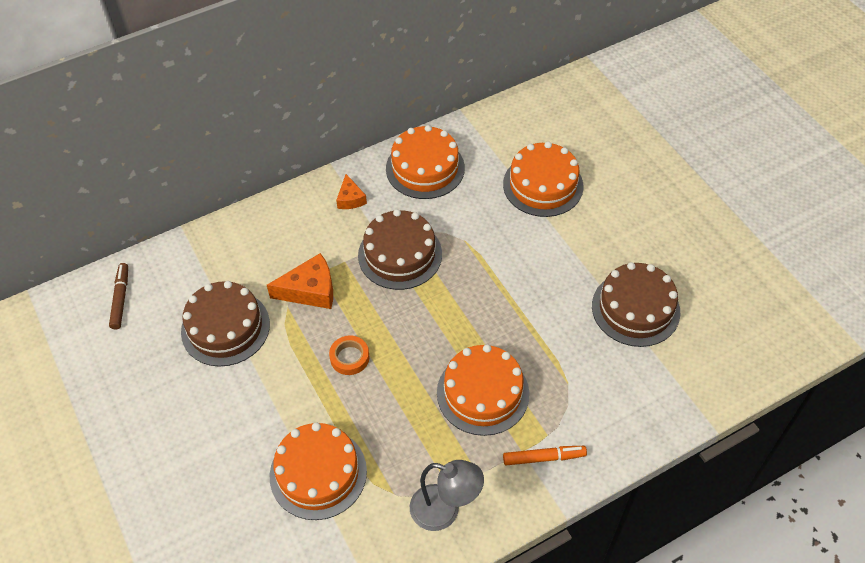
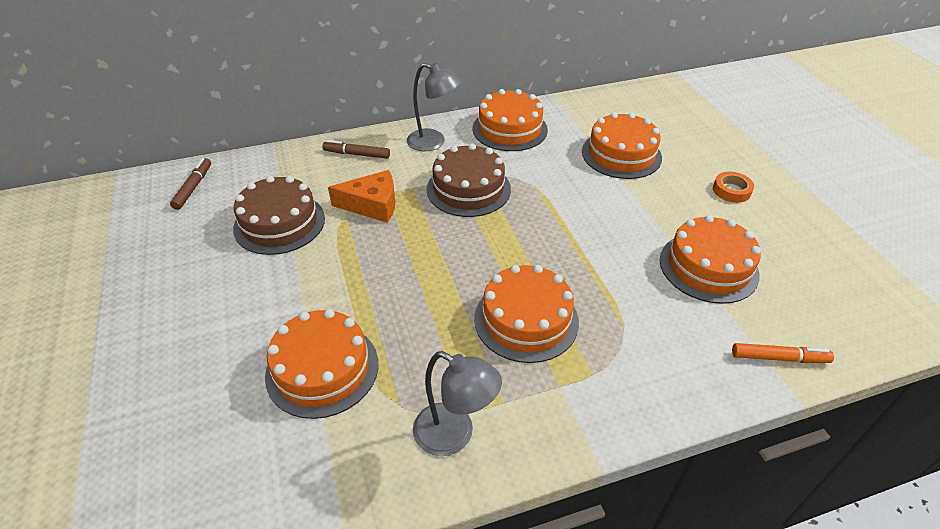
camera: 10 degrees right, 10 degrees down
(275, 228) = (357, 154): none -> brown marker
(349, 357) = (392, 266): orange tape -> orange tape (731, 190)
(350, 199) = (434, 142): orange cheese -> grey lamp
(544, 458) = (585, 397): orange marker -> orange marker (779, 358)
(635, 309) = (708, 267): brown cake -> orange cake

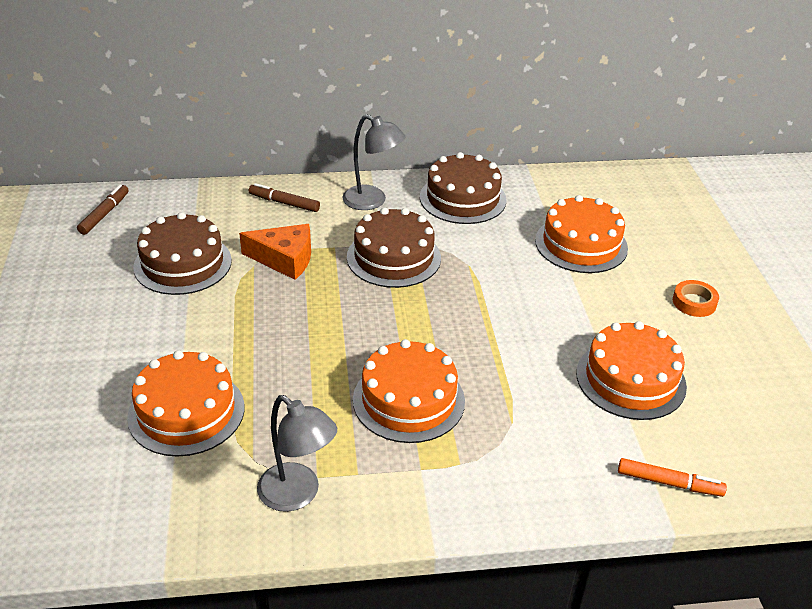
camera: 10 degrees right, 5 degrees down
(509, 129) = (463, 198): orange cake -> brown cake

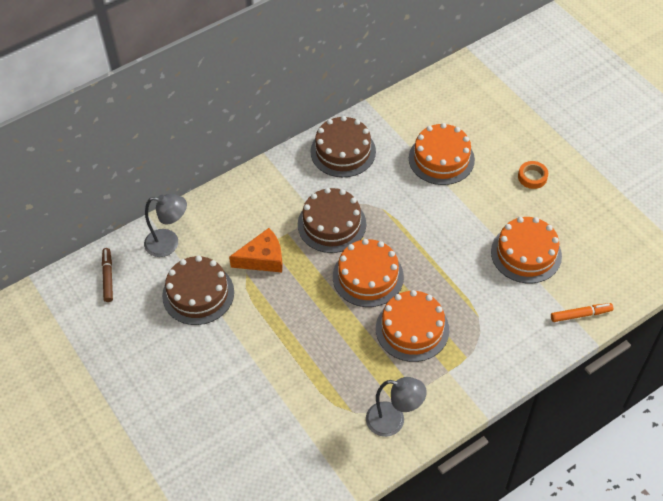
camera: 25 degrees left, 15 degrees up
(186, 412) = (290, 401): orange cake -> orange cake (368, 276)
(284, 203) = (226, 210): brown marker -> none
(372, 201) = (284, 181): grey lamp -> grey lamp (169, 243)

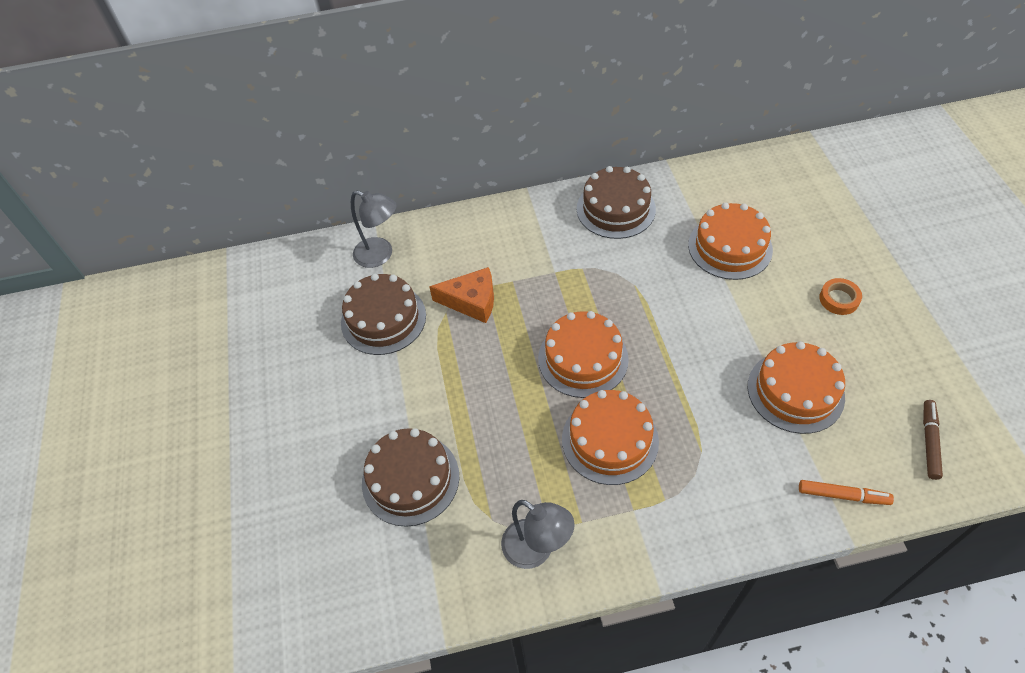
camera: 25 degrees right, 0 degrees up
(108, 277) = (301, 272): brown marker -> brown marker (929, 442)
(331, 224) = (567, 285): brown cake -> brown cake (410, 479)

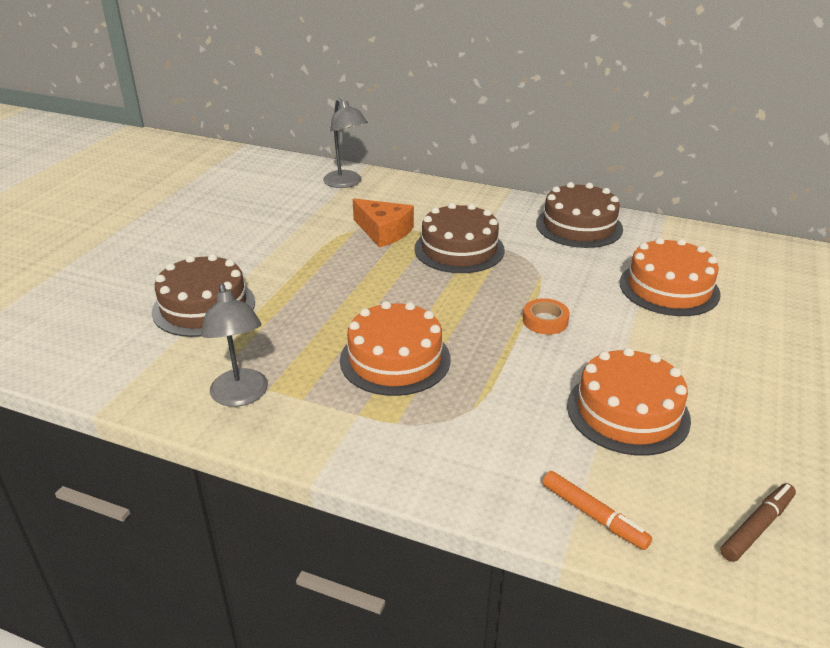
camera: 30 degrees right, 20 degrees down
(383, 319) = (303, 215): brown cake -> brown cake (459, 249)
(583, 358) = (435, 300): orange cake -> none
(839, 299) = (757, 369): orange tape -> orange tape (545, 321)

